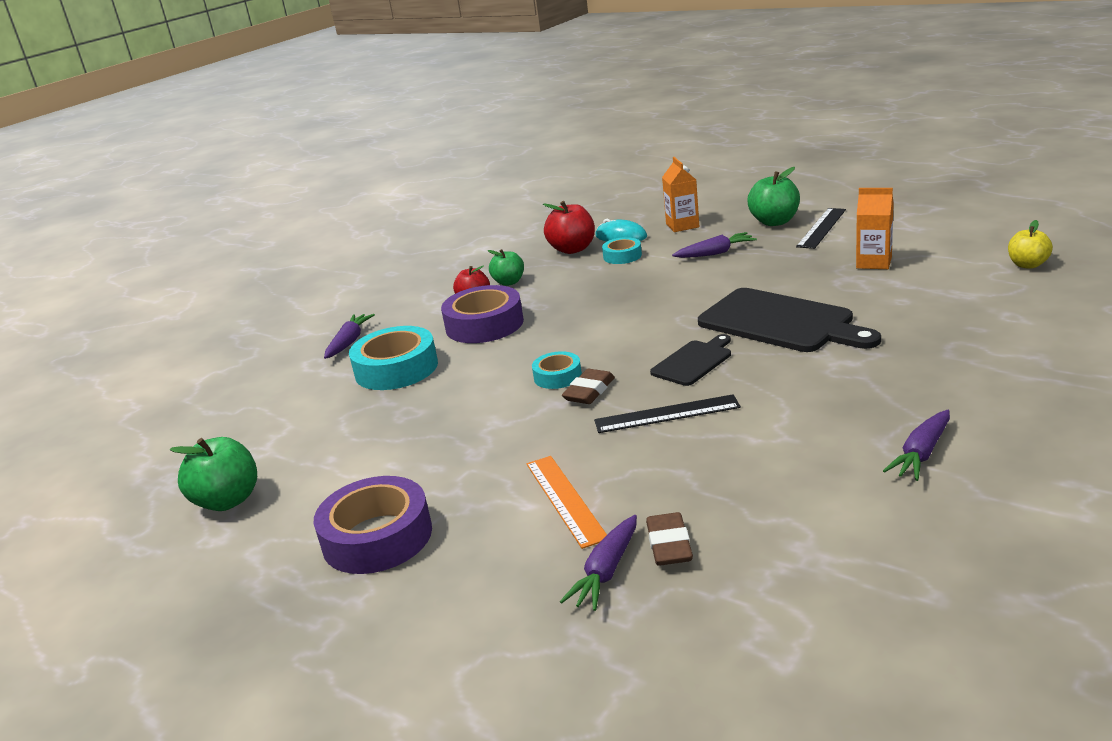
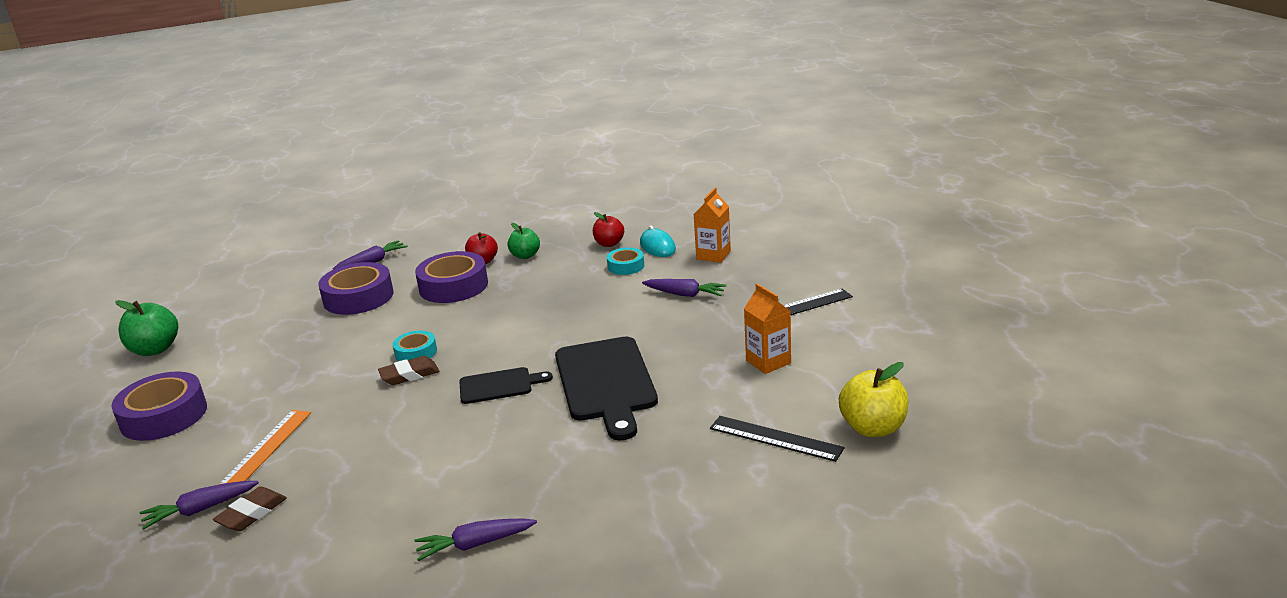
camera: 35 degrees right, 0 degrees up
(396, 369) = (358, 297): turquoise tape -> purple tape
(572, 249) = (609, 244): red apple -> red apple, size x0.66
(667, 414) = (413, 419): black ruler -> black ruler (775, 438)
(774, 222) = (779, 283): green apple -> none
(1027, 265) = (873, 428): yellow apple -> yellow apple, size x1.51

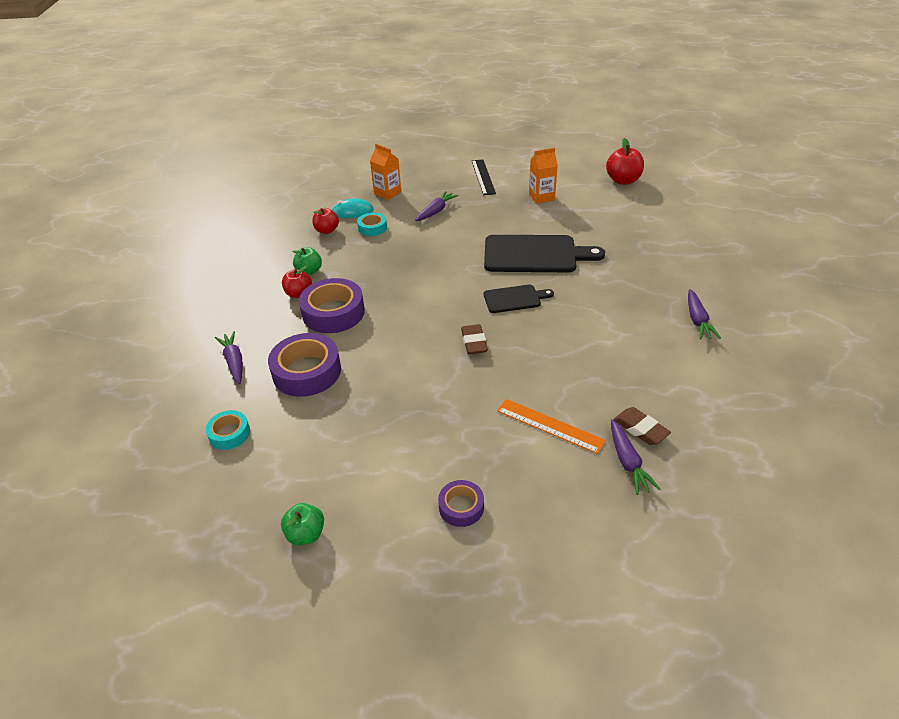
camera: 75 degrees left, 15 degrees up
(155, 349) = (306, 534): green apple -> green apple, size x0.66
(164, 416) = (461, 507): purple tape -> purple tape, size x0.54
(416, 352) = (439, 338): turquoise tape -> turquoise tape (229, 433)
(499, 385) = (514, 299): black cutting board -> black cutting board turned 75 degrees clockwise
(775, 438) = (622, 208): black ruler -> none
(873, 428) = (623, 180): yellow apple -> red apple

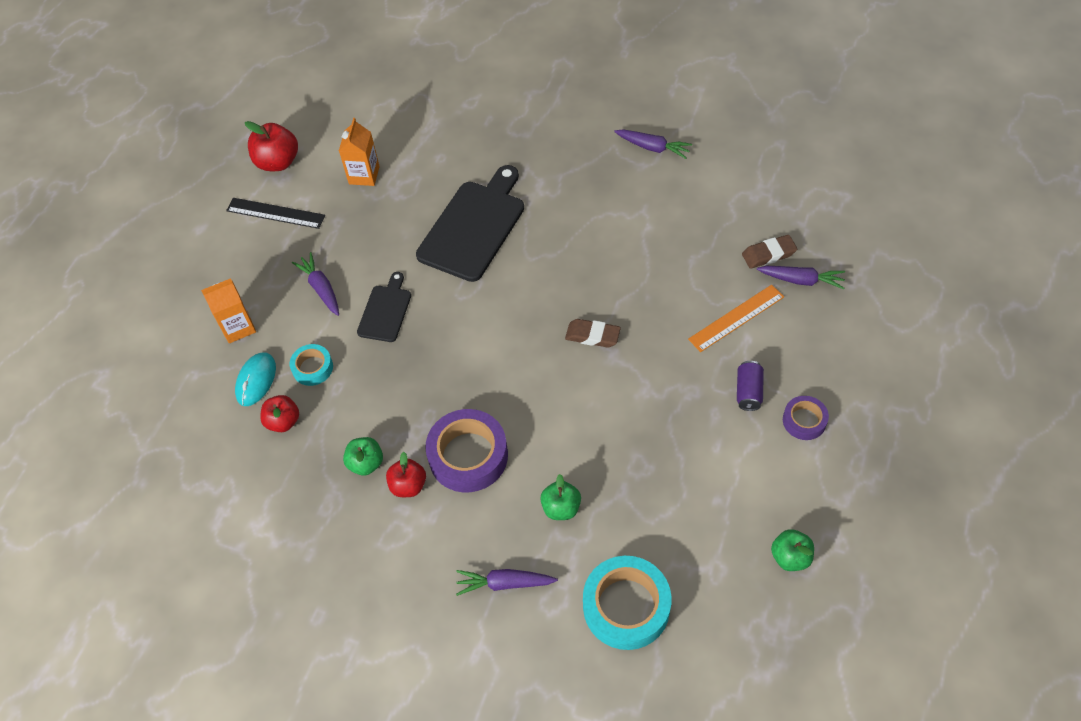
camera: 65 degrees left, 15 degrees up
(229, 433) = (626, 606): turquoise tape -> turquoise tape, size x1.84
(307, 371) = (561, 508): purple tape -> green apple
(472, 456) = (748, 391): none -> purple can
(514, 299) = (541, 275): black cutting board -> black cutting board (385, 311)
(623, 180) = (383, 90): red apple -> red apple (278, 162)

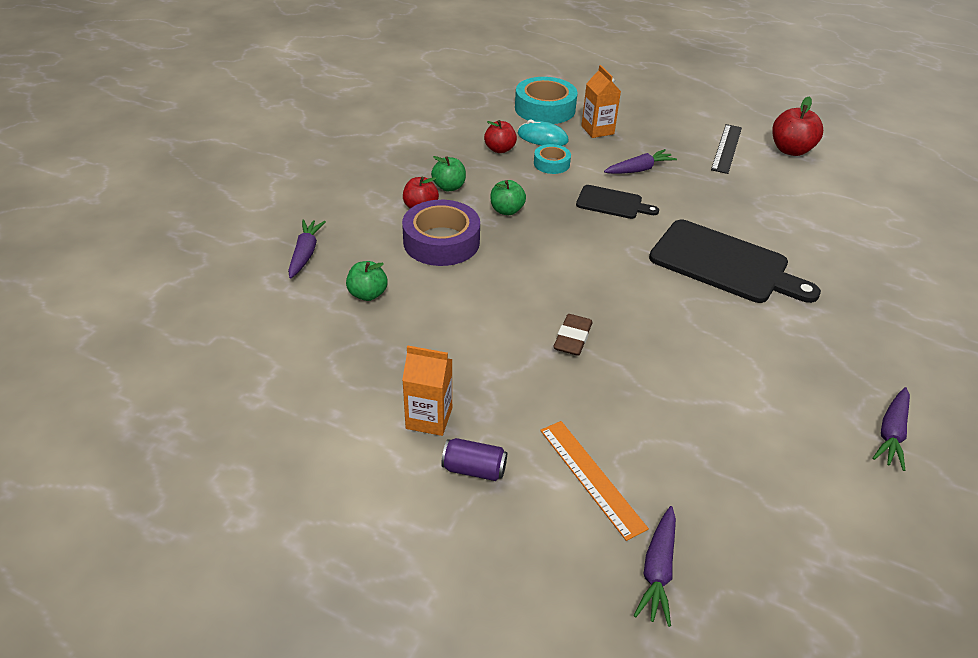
camera: 90 degrees right, 15 degrees down
(364, 175) = (785, 197): orange carton -> orange carton (429, 418)
(626, 606) = (247, 326): turquoise tape -> turquoise tape (545, 109)
(768, 254) = (705, 537): brown eraser -> none
(790, 557) = (241, 467): green apple -> green apple (506, 210)
(804, 421) = (418, 521): purple tape -> none

